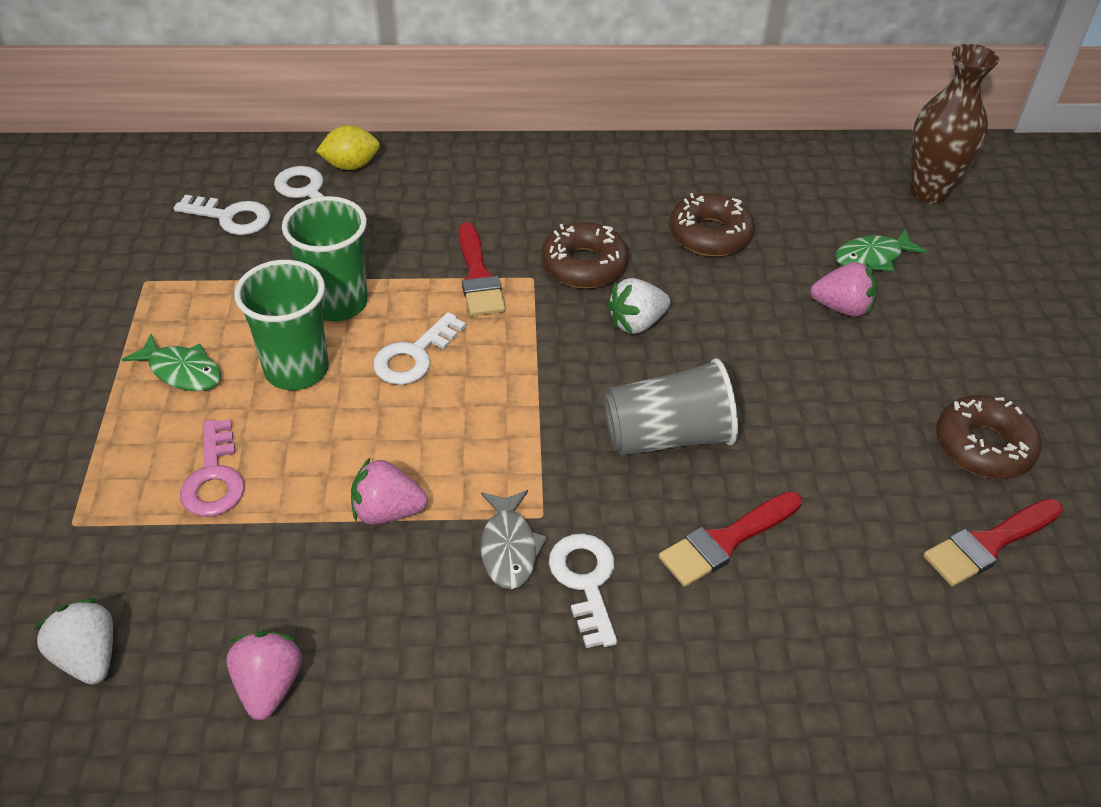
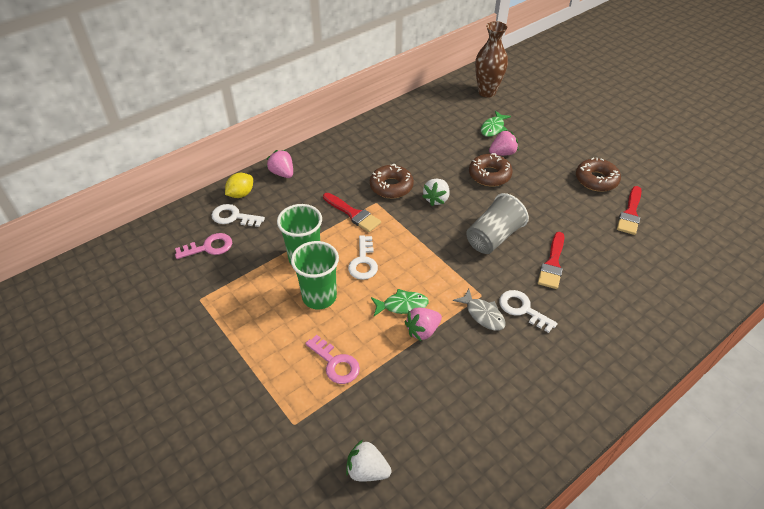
camera: 35 degrees left, 0 degrees up
(182, 371) = (267, 328): green fish -> green fish (402, 305)
(231, 217) = (209, 247): white key -> pink key
(269, 685) = (453, 427): pink strawberry -> pink strawberry (282, 173)
(710, 235) = (426, 149): brown donut -> brown donut (489, 175)

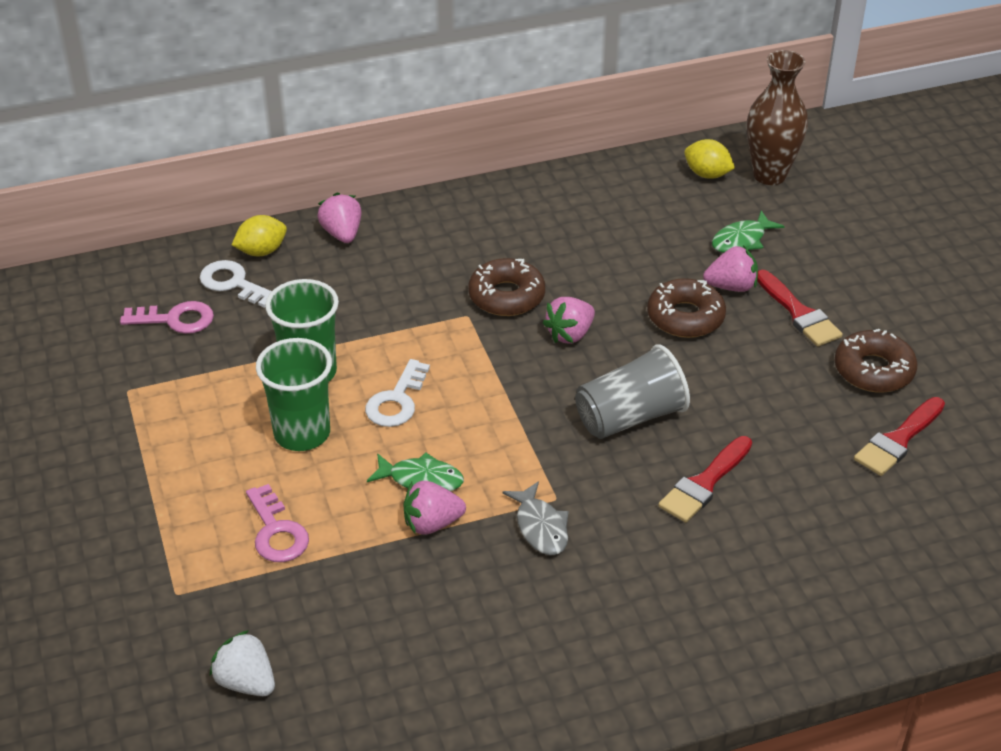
camera: 20 degrees right, 5 degrees down
(353, 214) = (420, 324): red brush -> red brush (799, 313)
(436, 199) = (570, 334): white strawberry -> pink strawberry
(456, 98) = (707, 174): none -> yellow lemon
(522, 309) = (609, 537): white key -> none

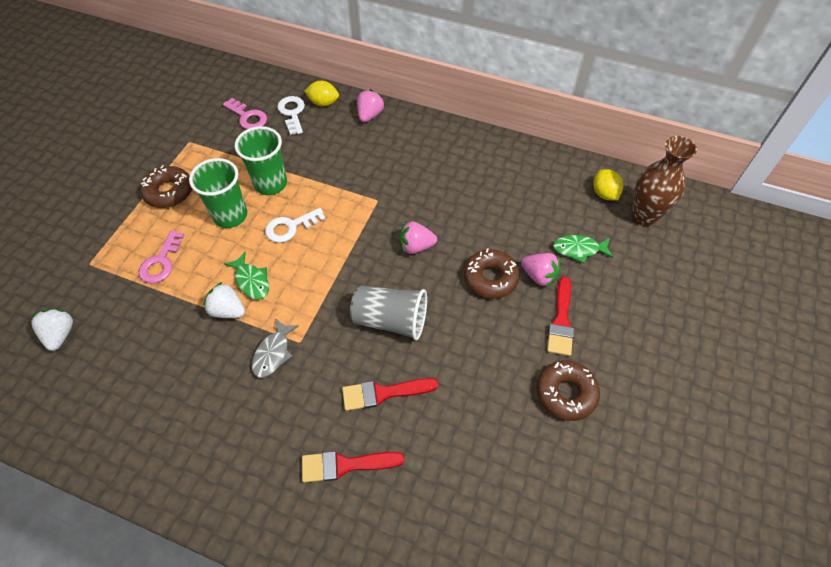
camera: 40 degrees right, 15 degrees up
(432, 523) = (228, 310): pink strawberry -> white strawberry
(506, 296) = (409, 201): brown donut -> brown donut (169, 192)
(898, 440) = (528, 454): red brush -> red brush (345, 465)

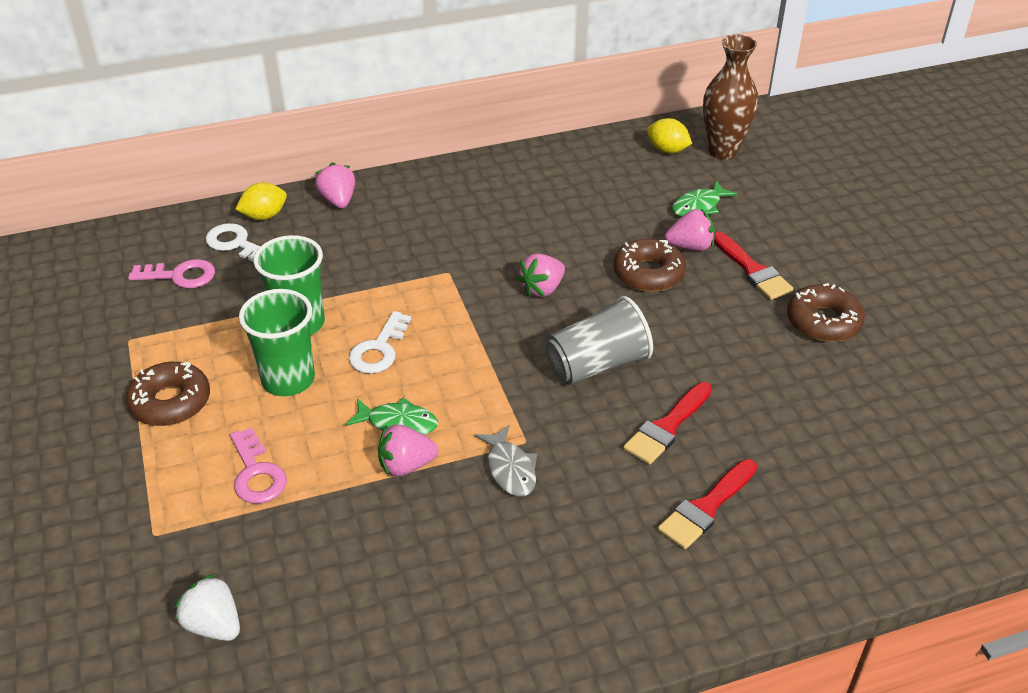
camera: 40 degrees left, 15 degrees down
(228, 310) = (406, 465): white strawberry -> pink strawberry

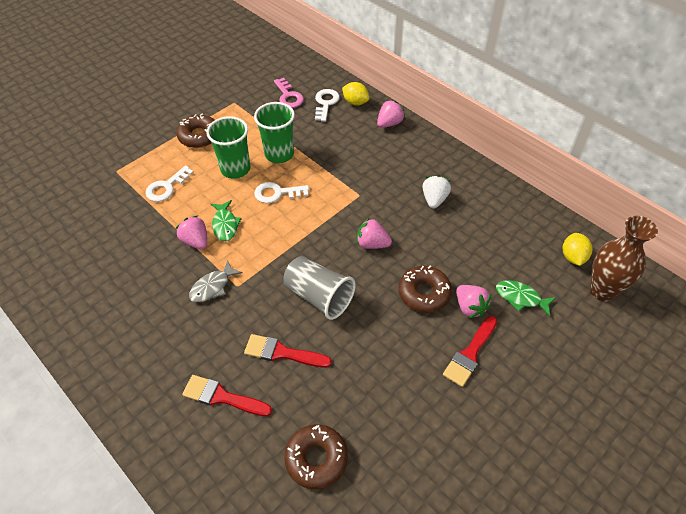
camera: 65 degrees right, 10 degrees up
(214, 625) = (71, 215): white strawberry -> white strawberry (434, 199)
(256, 473) = (166, 187): pink key -> white key
(823, 321) = (441, 417): brown donut -> brown donut (316, 459)

